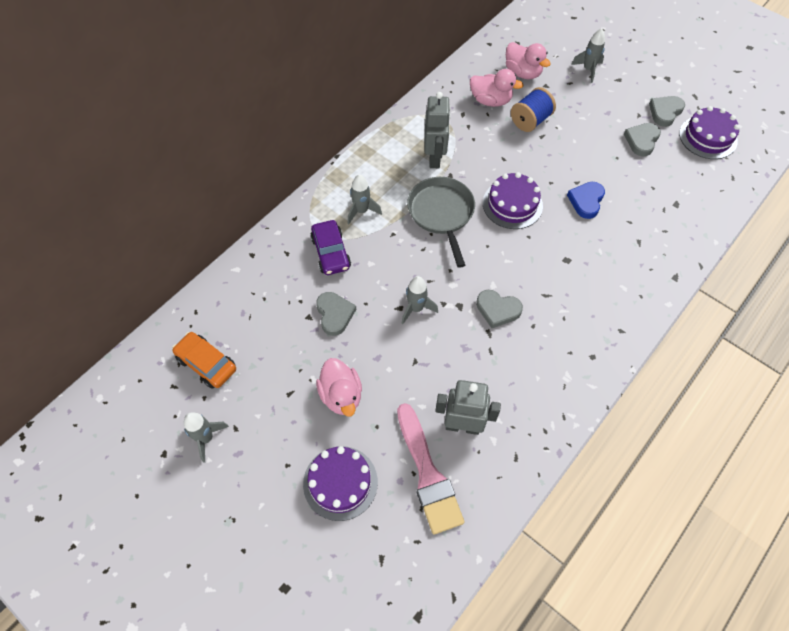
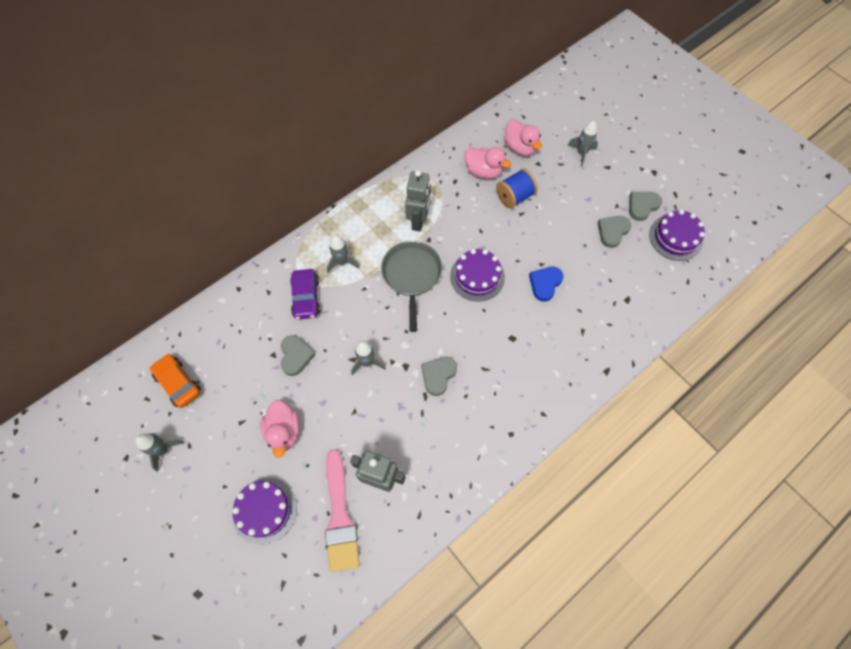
camera: 10 degrees right, 5 degrees up
(497, 310) = (438, 375): grey heart -> grey heart turned 90 degrees clockwise

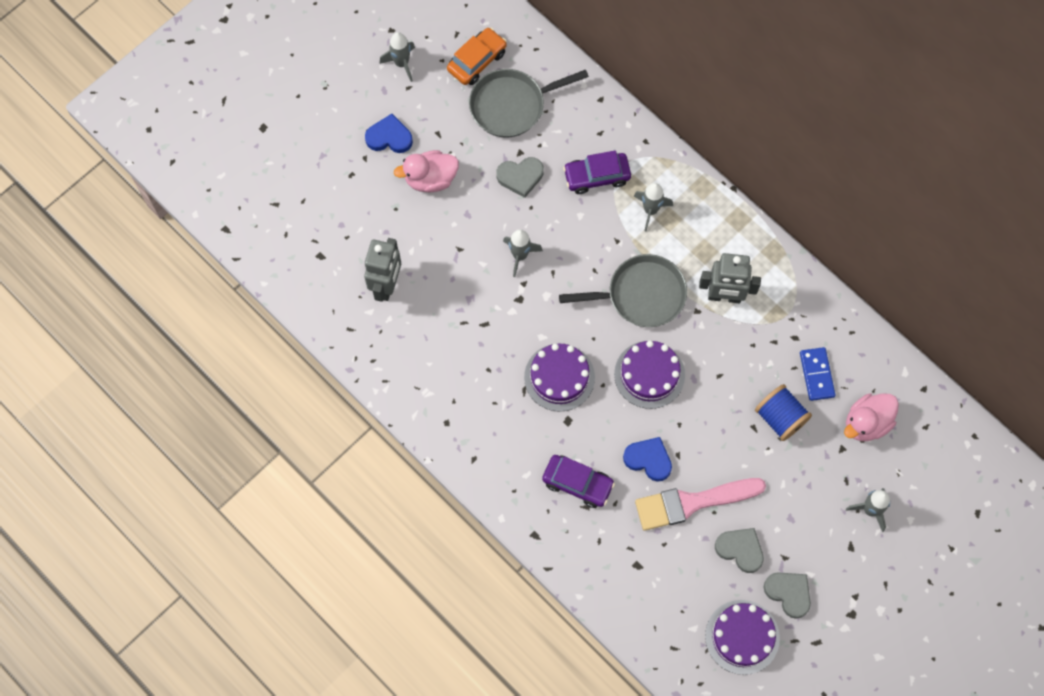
camera: 85 degrees right, 5 degrees up
(228, 357) = (511, 105): none -> grey pan
(235, 466) = (389, 137): none -> blue heart
(264, 510) = (346, 174): purple cake -> purple cake (559, 377)
(340, 516) = (344, 249): pink brush -> pink brush (692, 503)
(438, 375) = (511, 337): grey heart -> none
(483, 171) = (817, 374): pink duck -> blue domino
(563, 335) = (577, 483): none -> purple car

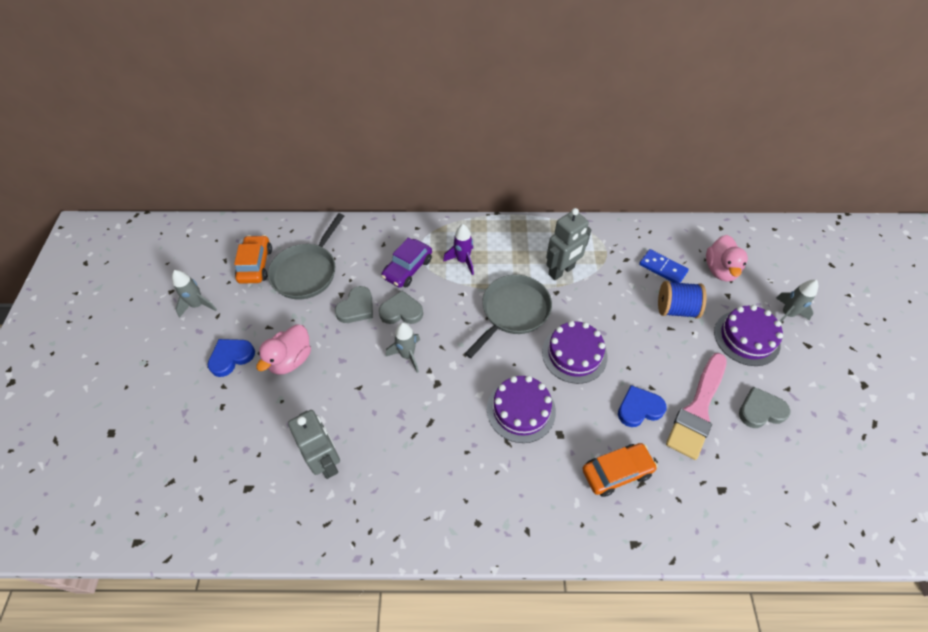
camera: 45 degrees left, 15 degrees down
(577, 483) = (616, 472): purple car -> orange car
(650, 210) = (462, 261): grey rocket -> purple rocket
(742, 637) = (838, 468): purple cake -> purple cake (746, 338)
(788, 593) = (820, 409): grey heart -> grey heart (401, 311)

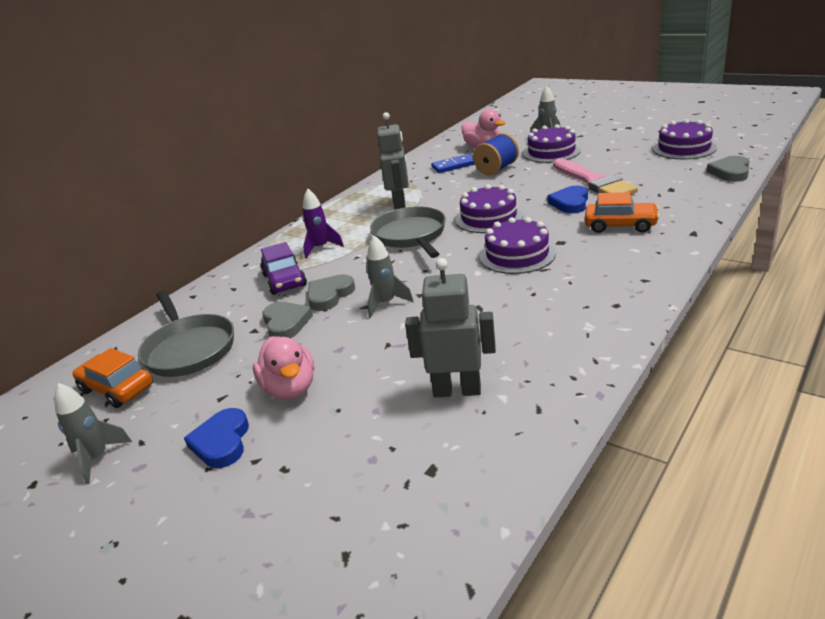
camera: 50 degrees left, 25 degrees down
(616, 472) = (620, 225): orange car -> orange car turned 90 degrees clockwise
(760, 410) = (616, 161): grey heart -> grey heart (730, 172)
(838, 466) = (684, 148): none -> purple cake

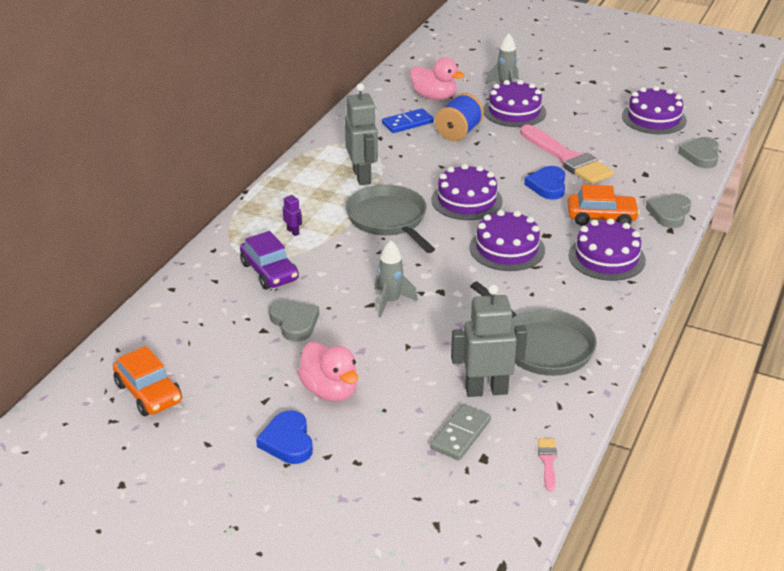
camera: 15 degrees left, 5 degrees up
(97, 458) = (172, 459): grey rocket -> none
(117, 388) = (149, 393): orange car -> orange car turned 150 degrees counterclockwise
(189, 349) = (203, 350): grey pan -> grey pan (542, 346)
(321, 248) = (293, 232): purple rocket -> purple robot
(329, 295) = (327, 291): grey heart -> grey heart (669, 213)
(412, 440) = (460, 434): none -> grey domino
(509, 477) = (547, 461): none -> pink brush
(620, 259) = (606, 258): none -> purple cake

